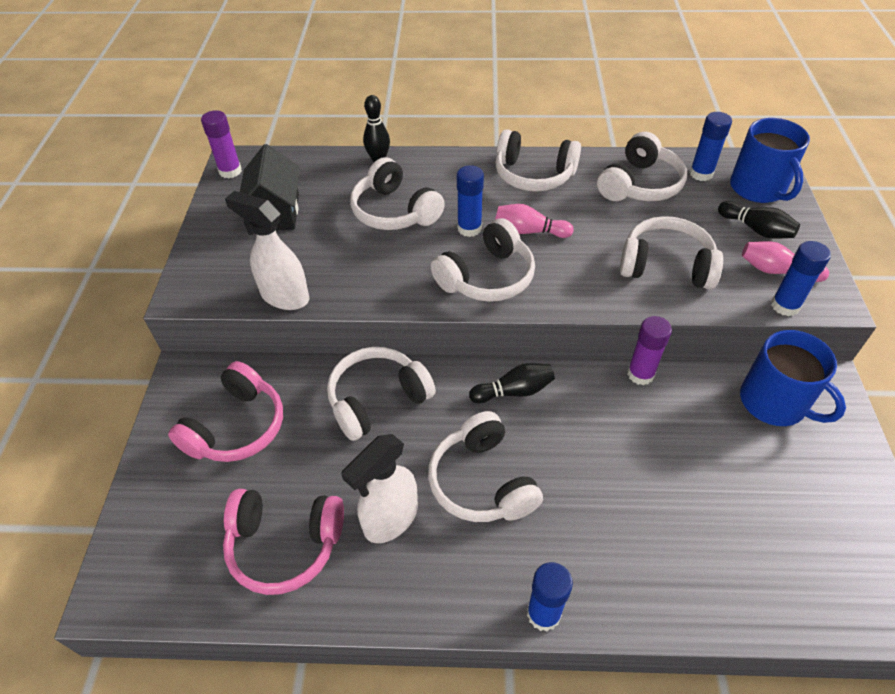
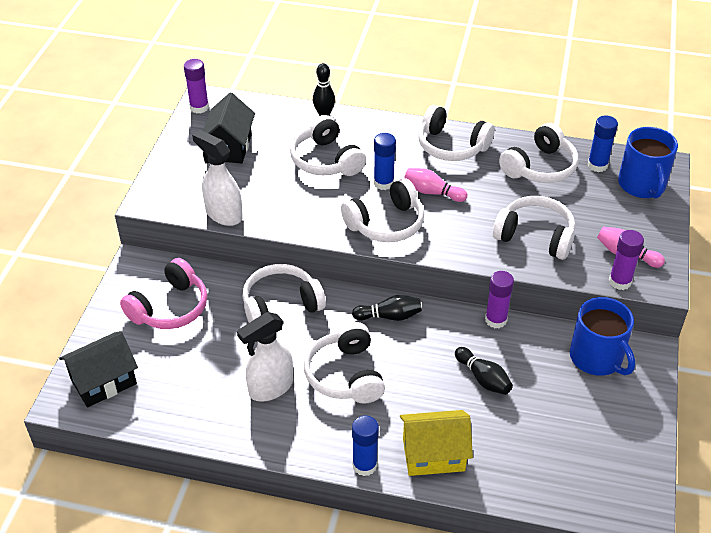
camera: 10 degrees right, 5 degrees down
(163, 552) = (104, 382): none -> black house
(285, 545) = (190, 391): pink headphones -> none
(627, 578) = (433, 454): none -> yellow house
(756, 229) = (624, 218): black bowling pin -> black bowling pin (483, 378)
(785, 306) = (620, 281): blue glue stick -> purple glue stick

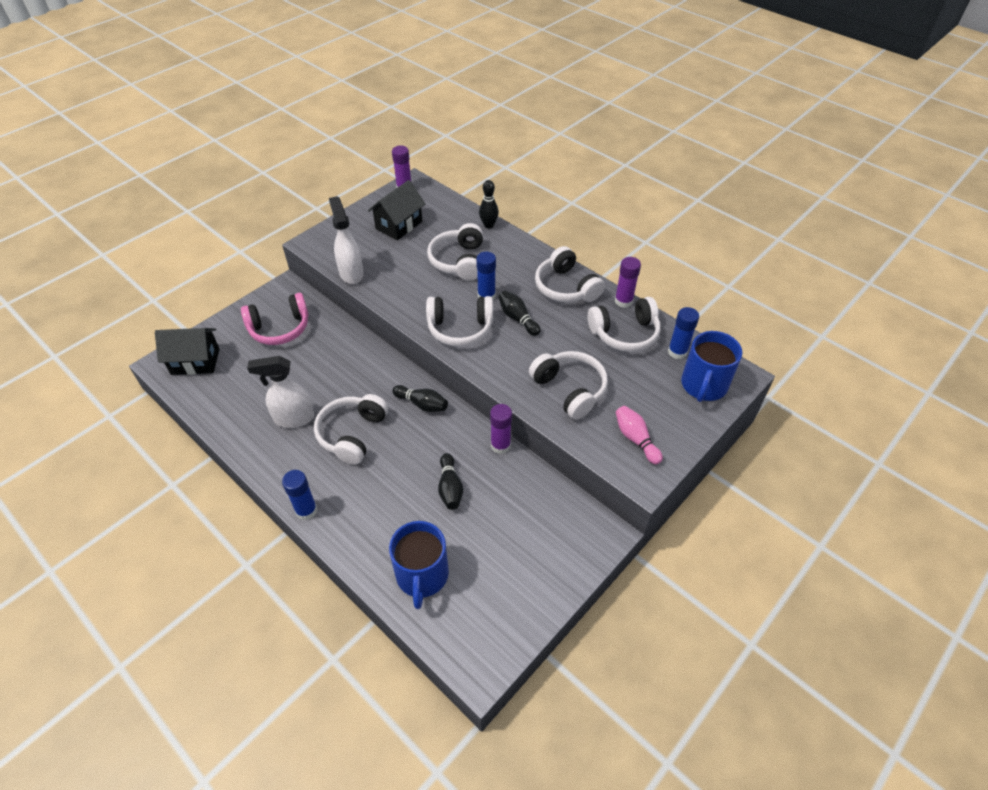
camera: 30 degrees right, 5 degrees up
(281, 305) = (353, 360): white headphones -> none
(432, 192) = (518, 319): pink bowling pin -> black bowling pin
(433, 454) = (361, 529): yellow house -> none
(597, 358) = (556, 517): blue mug -> blue mug (422, 575)
(620, 281) = (609, 460): purple glue stick -> purple glue stick (623, 301)

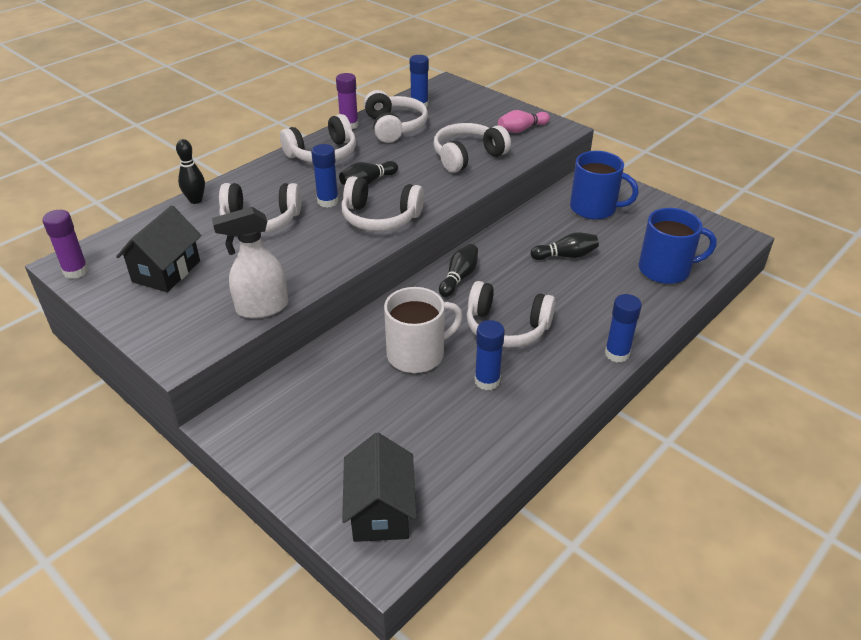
camera: 90 degrees left, 10 degrees down
(280, 328) = (318, 417): pink headphones -> none
(293, 418) = (487, 381): white spray bottle -> blue glue stick
(331, 377) = (417, 354): none -> white mug
(399, 225) = (166, 271): black house -> black house turned 75 degrees clockwise
(460, 329) = (380, 218): white headphones -> white headphones turned 105 degrees clockwise
(500, 445) = (509, 226): purple glue stick -> none
(703, 385) = (458, 98): blue mug -> blue mug (594, 208)

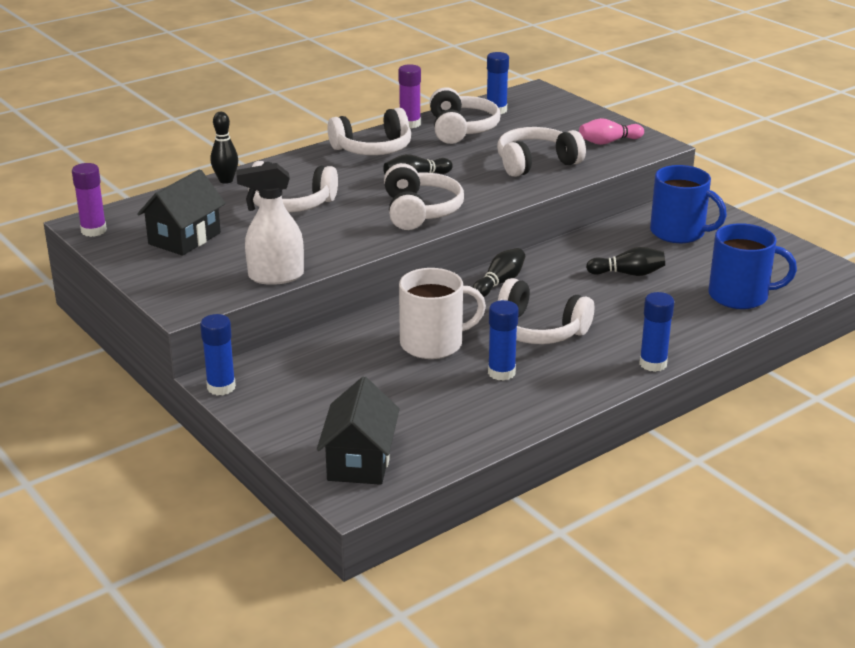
camera: 10 degrees right, 10 degrees down
(328, 201) = (367, 192): blue glue stick -> blue glue stick (221, 387)
(380, 218) = (420, 211): white headphones -> white headphones turned 120 degrees counterclockwise

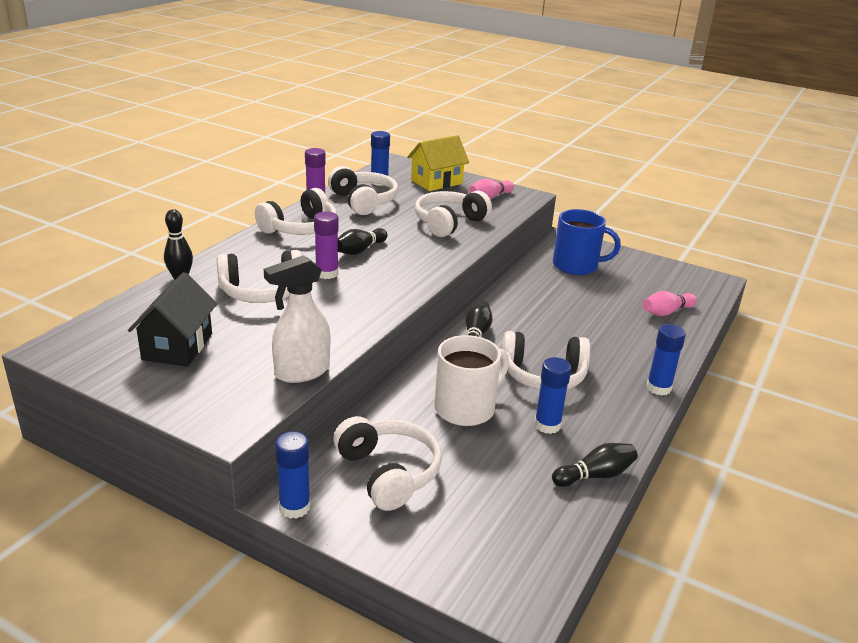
camera: 25 degrees left, 0 degrees up
(93, 231) = (69, 355): purple glue stick -> purple glue stick (327, 273)
(360, 461) = (496, 561): black house -> none
(420, 211) = (388, 281): white headphones -> white headphones (388, 473)
(562, 117) = (436, 182): none -> yellow house
(628, 273) = (569, 308): black bowling pin -> black bowling pin (595, 475)
(740, 296) = (666, 312): blue mug -> pink bowling pin

